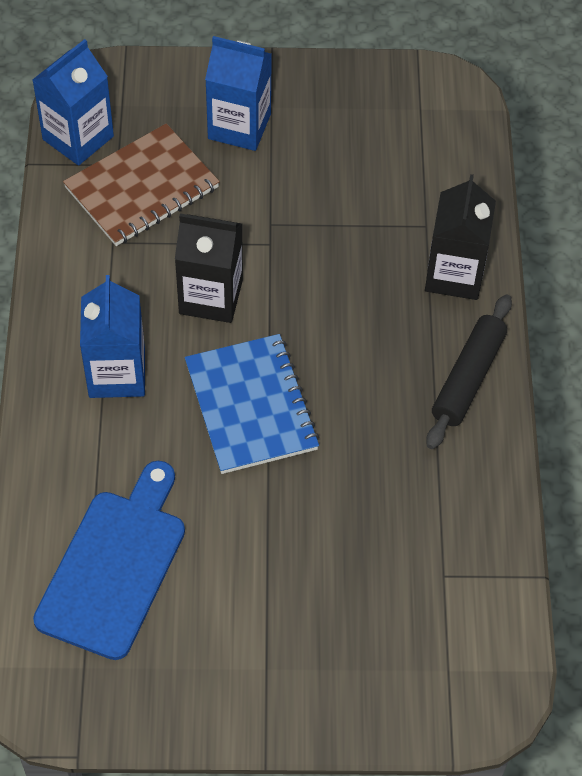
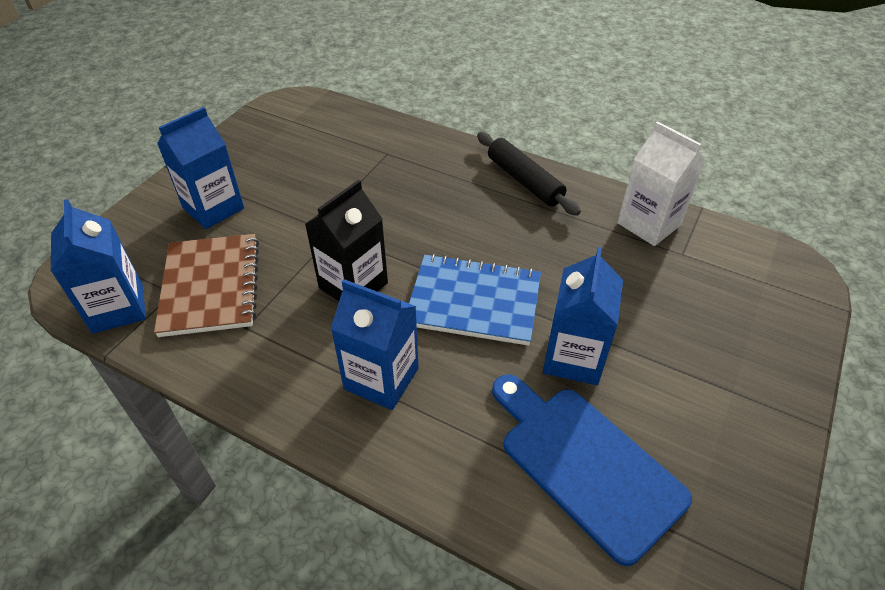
camera: 60 degrees left, 10 degrees down
(229, 517) = (573, 358): none -> blue carton
(454, 274) = (437, 155): black carton -> none
(473, 528) = (649, 224): none -> white carton

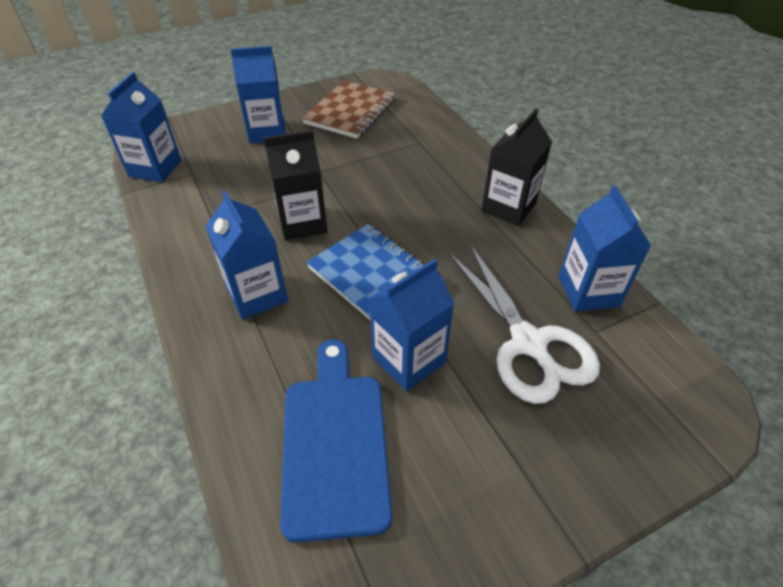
camera: 35 degrees right, 0 degrees up
(210, 286) = (216, 180): brown notebook -> brown notebook (350, 111)
(524, 181) = (508, 207): black rolling pin -> black carton
(647, 291) = (528, 343): none -> white scissors
(649, 224) = (588, 291): white carton -> blue carton

